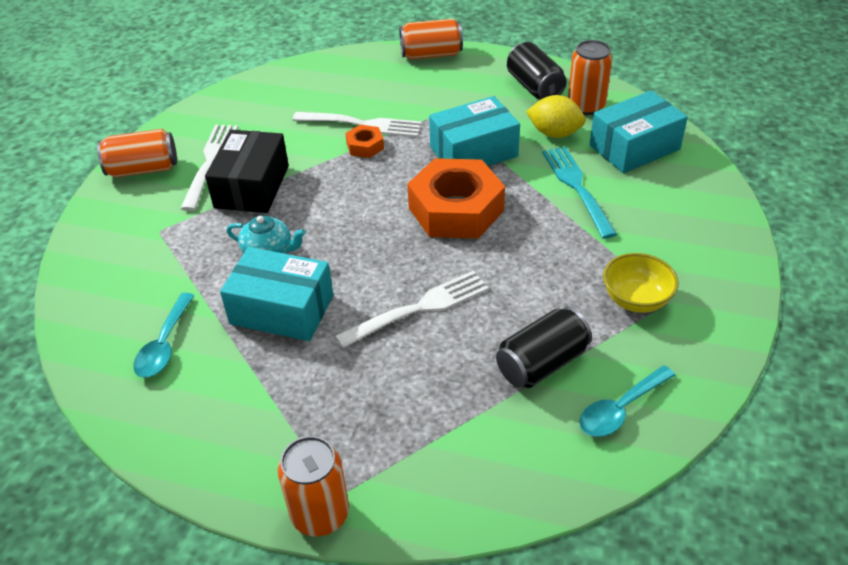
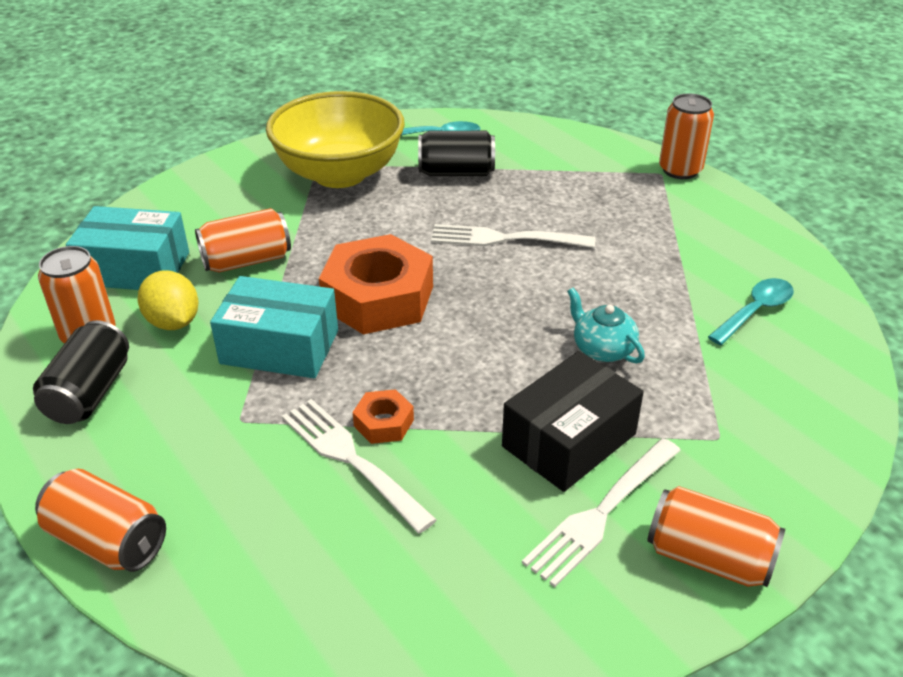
camera: 145 degrees left, 5 degrees down
(282, 309) = (626, 290): turquoise box -> none
(577, 188) = (247, 261): turquoise fork -> orange can
(636, 299) = (339, 174): yellow bowl -> yellow bowl, size x2.03

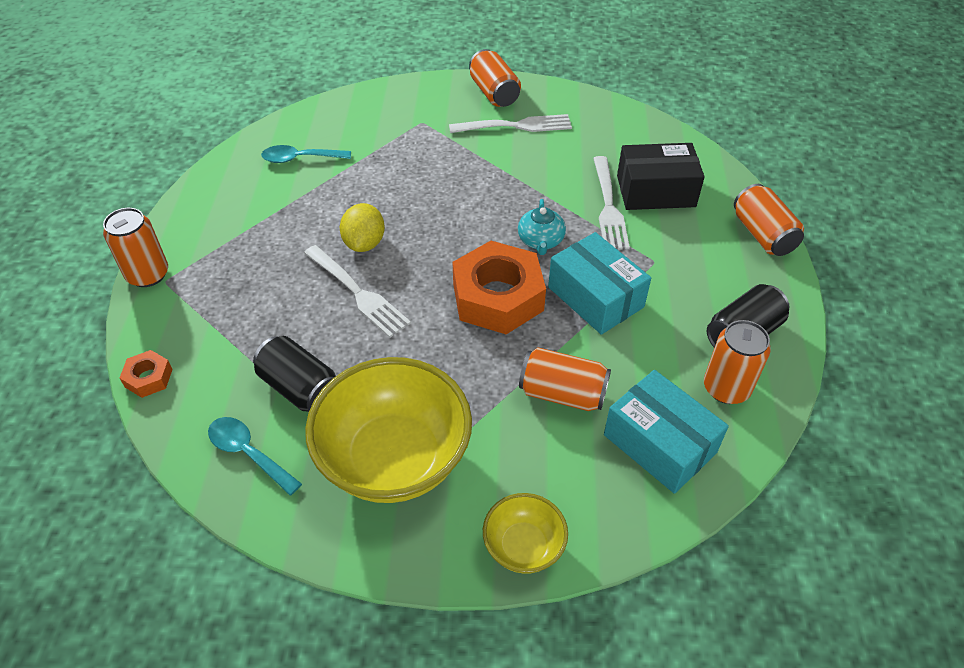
camera: 140 degrees left, 10 degrees up
(173, 322) = (656, 363): yellow lemon -> yellow lemon (364, 243)
(204, 178) = (523, 546): none -> yellow bowl
(384, 423) = (574, 215): orange nut -> orange nut (148, 378)
(569, 440) = (491, 157): black box -> black box (655, 191)
(602, 349) = (410, 187): turquoise teapot -> turquoise teapot (540, 241)

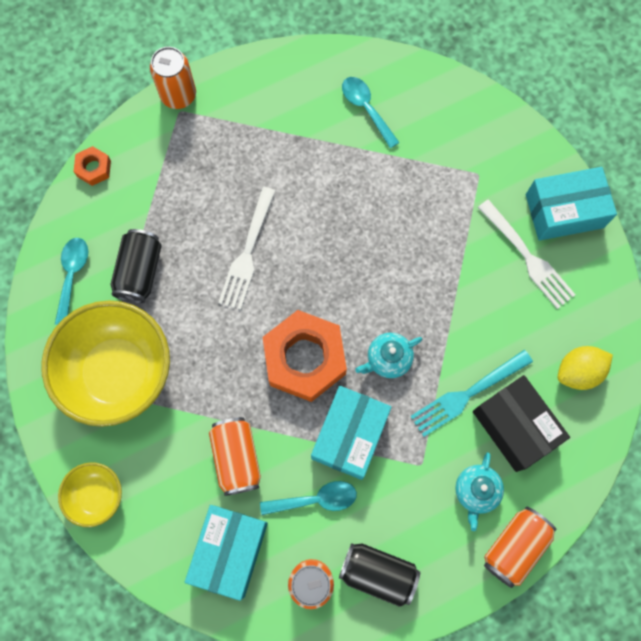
camera: 60 degrees right, 25 degrees up
(364, 243) = (301, 223): yellow lemon -> yellow lemon (578, 371)
(494, 93) = (564, 211): orange can -> turquoise box
(608, 206) = (468, 393): white fork -> turquoise fork
(644, 349) = (315, 499): none -> turquoise spoon
(699, 237) = (476, 491): none -> turquoise teapot

